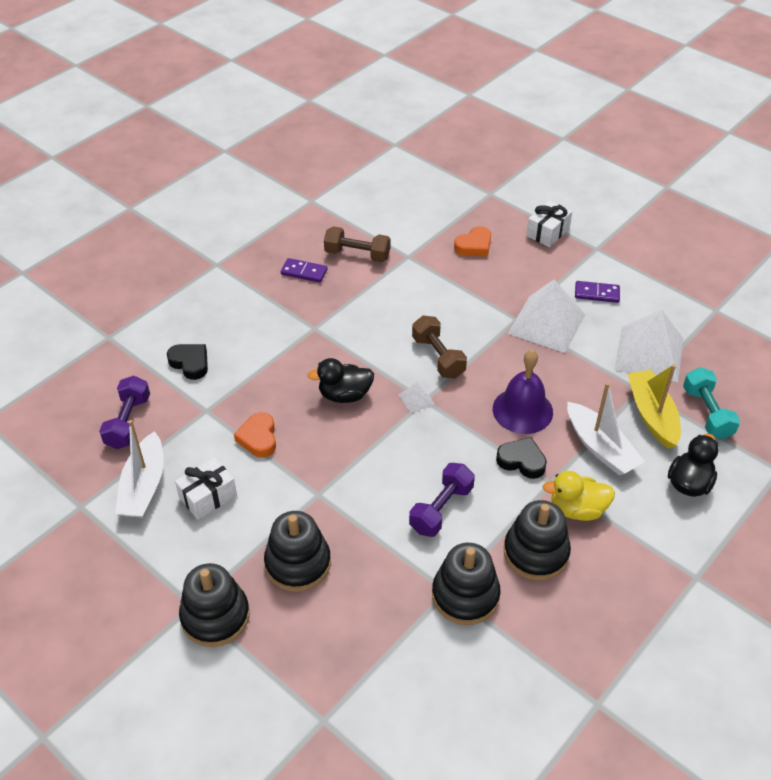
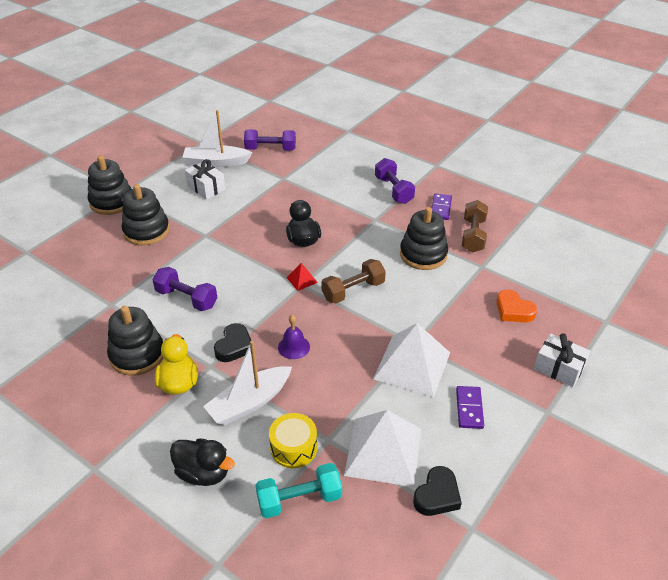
camera: 85 degrees right, 5 degrees down
(190, 363) = (327, 166): black heart -> black heart (437, 495)
(258, 438) = (257, 203): orange heart -> none
(260, 306) = (393, 190): none -> purple dumbbell
(416, 399) = (302, 280): white pyramid -> red pyramid
(465, 595) = (105, 314): black stacking toy -> black stacking toy (423, 254)
(522, 410) = (294, 347): purple bell -> purple bell, size x0.57
(652, 415) = (293, 448): yellow boat -> yellow drum

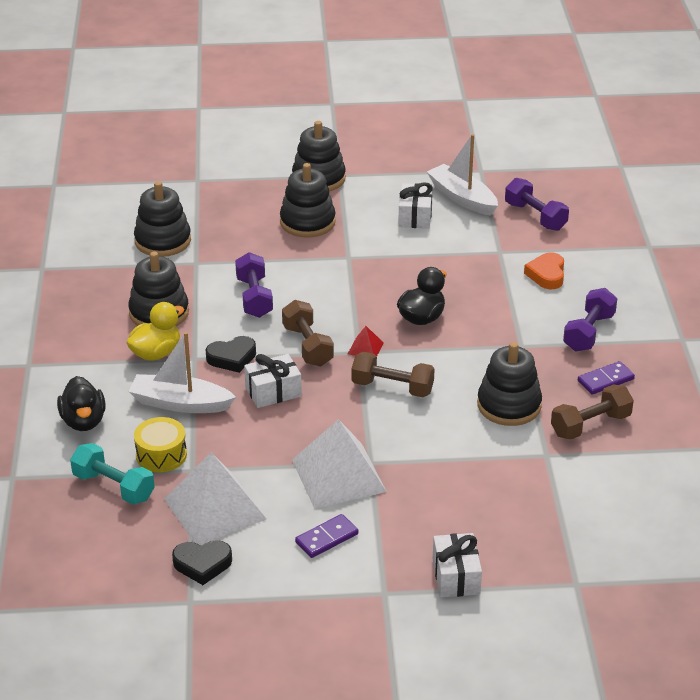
camera: 50 degrees right, 5 degrees down
(63, 306) = (163, 241): none -> black stacking toy
(267, 303) = (307, 346): none -> brown dumbbell
(294, 347) = (273, 392): purple bell -> white gift
(513, 310) = (504, 508): orange heart -> orange heart (546, 275)

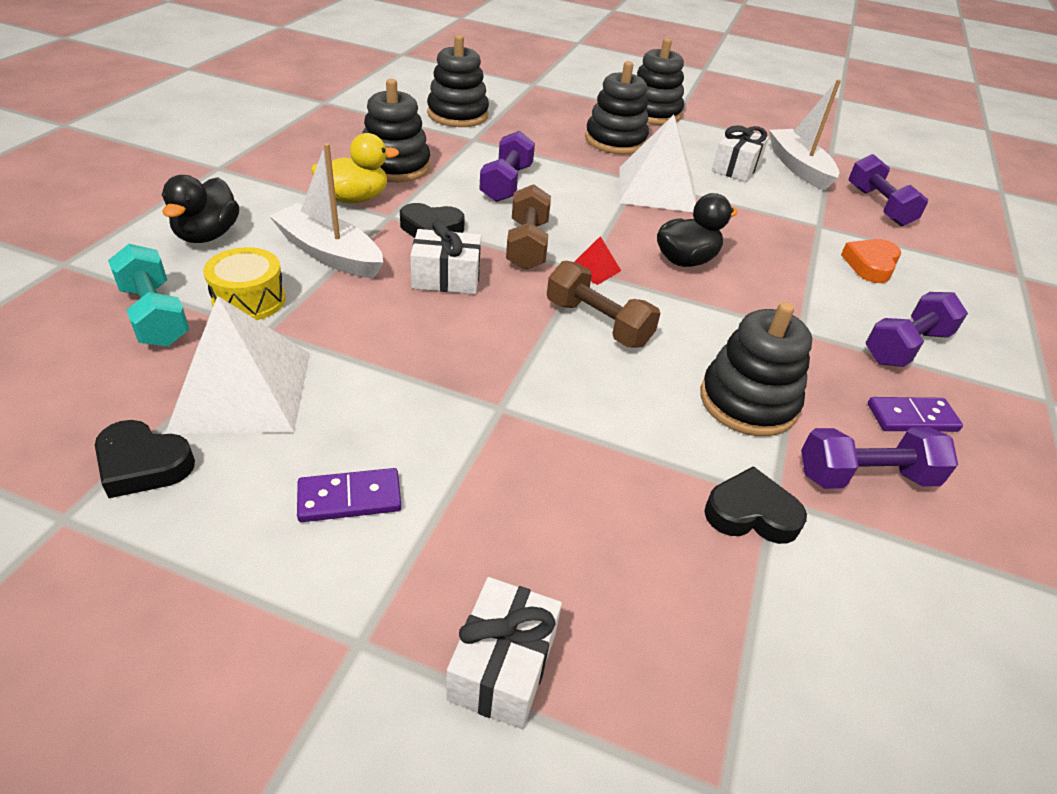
camera: 20 degrees right, 5 degrees up
(339, 475) = (443, 409): white pyramid -> white pyramid (657, 189)
(538, 467) = (751, 513): none -> black heart
(590, 425) = (865, 476): brown dumbbell -> purple dumbbell

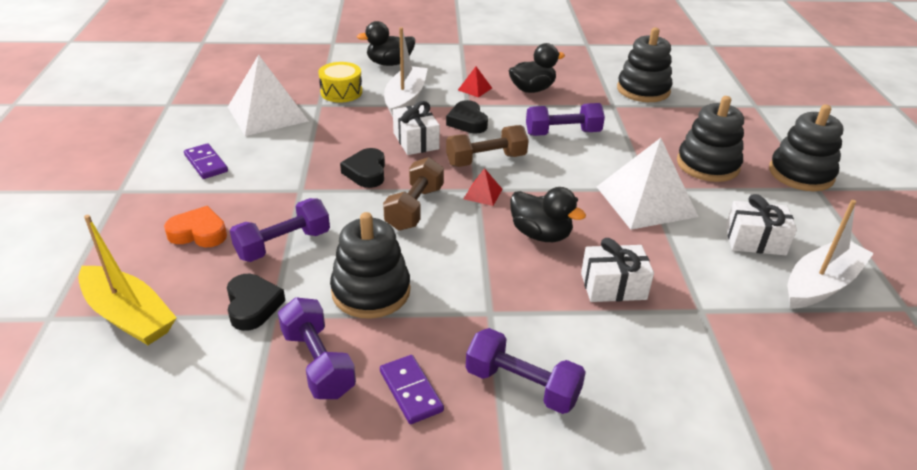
camera: 70 degrees right, 5 degrees down
(143, 464) = (205, 109): black heart -> black heart (366, 172)
(155, 315) = (309, 75): turquoise dumbbell -> none
(355, 198) = (474, 89): yellow duck -> red pyramid
(395, 166) = (532, 89): black stacking toy -> black duck
(502, 666) = (114, 233): white gift -> white gift (613, 286)
(744, 666) = (129, 316): none -> yellow boat
(870, 265) = (658, 354): orange heart -> orange heart (199, 233)
(879, 206) = (809, 356): purple dumbbell -> purple dumbbell (283, 245)

